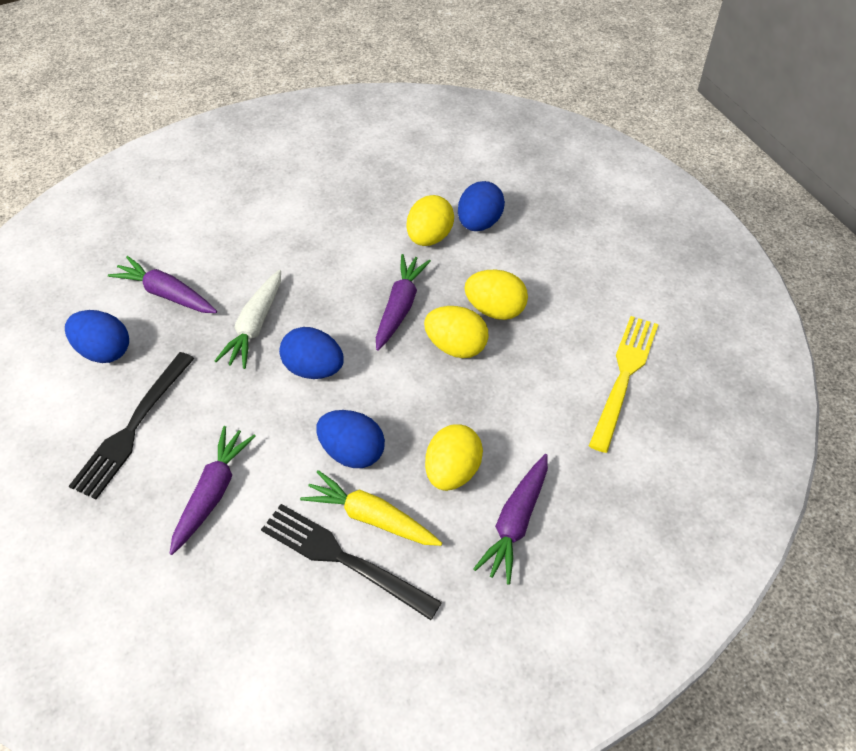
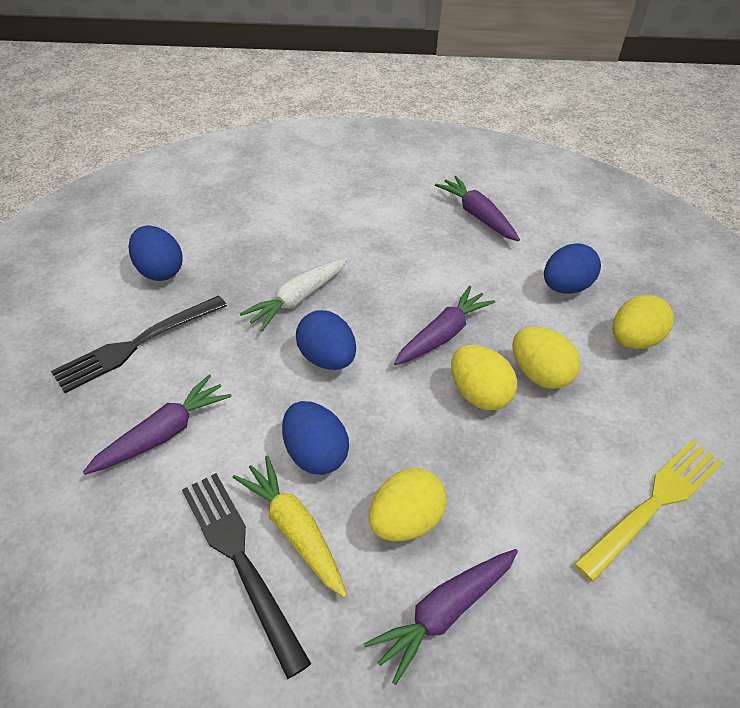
camera: 25 degrees right, 5 degrees down
(166, 294) = (240, 245): purple carrot -> purple carrot (477, 216)
(429, 237) = (507, 282): yellow egg -> yellow egg (633, 340)

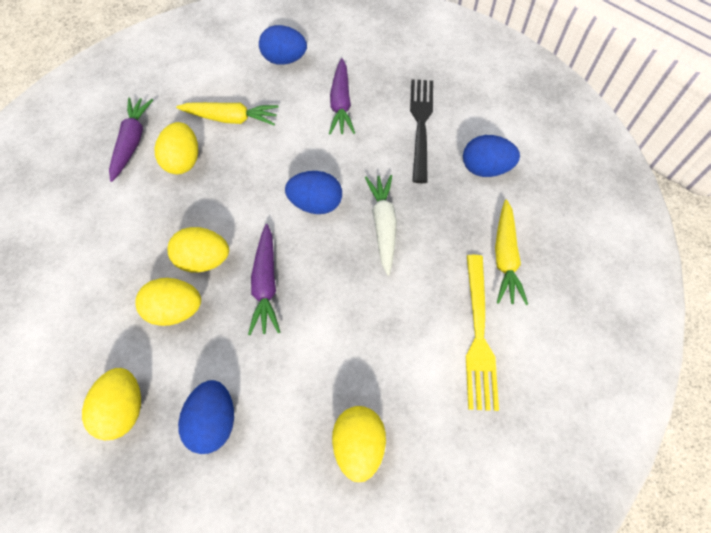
camera: 135 degrees right, 15 degrees up
(239, 559) = (241, 93): black fork -> none
(250, 219) = (505, 257): none -> yellow carrot
(315, 454) = (259, 153): blue egg -> blue egg (284, 60)
(477, 216) = (358, 445): purple carrot -> yellow egg
(654, 502) = (49, 278): yellow fork -> yellow fork (479, 336)

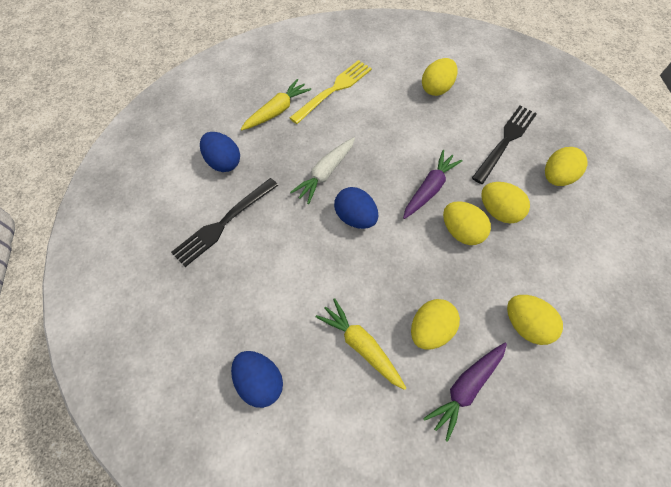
camera: 140 degrees left, 0 degrees up
(100, 216) = (525, 324): none -> yellow egg
(214, 421) = (506, 140): blue egg -> black fork
(341, 103) = (259, 288): purple carrot -> none

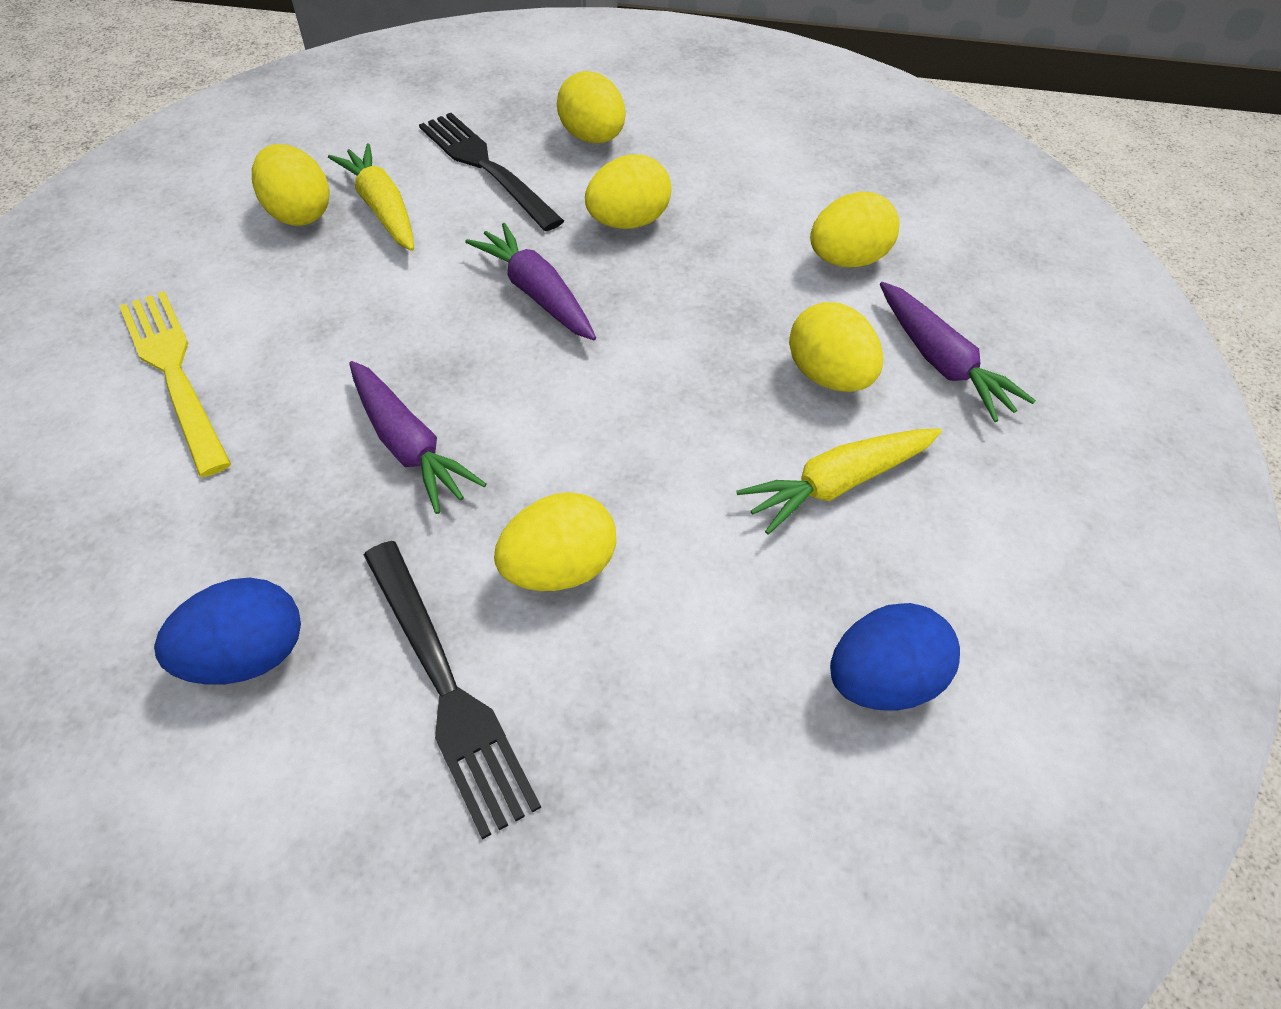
camera: 75 degrees left, 10 degrees down
(277, 111) = (156, 500): yellow carrot -> yellow carrot (382, 209)
(325, 173) = (408, 445): white carrot -> purple carrot
(355, 217) = (550, 422): blue egg -> none
(461, 231) = (649, 279): yellow egg -> yellow egg (559, 569)

